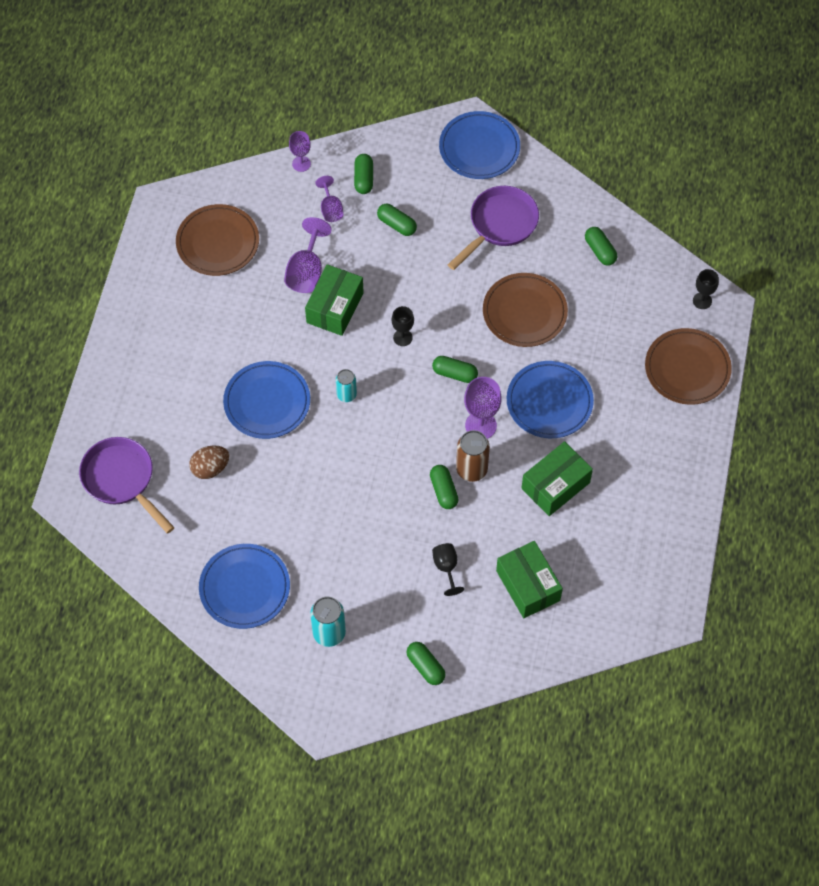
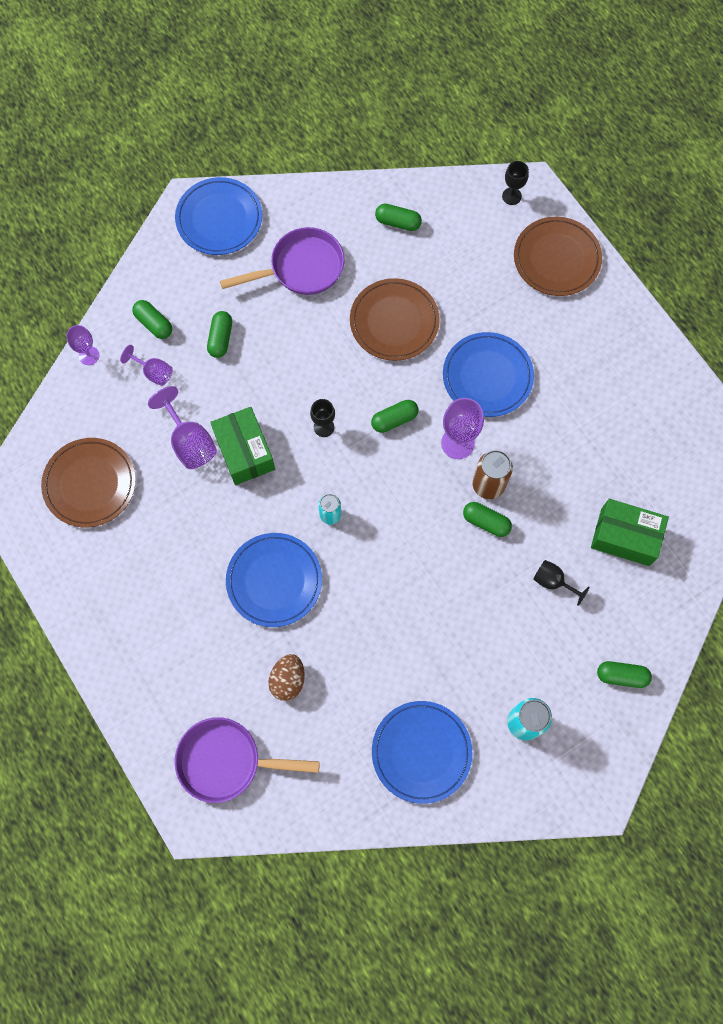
camera: 45 degrees left, 10 degrees up
(396, 224) = (221, 338): green capsule -> green capsule turned 75 degrees counterclockwise
(499, 225) = (301, 268): purple pan -> purple pan turned 75 degrees clockwise
(555, 485) = (561, 438): green box -> none

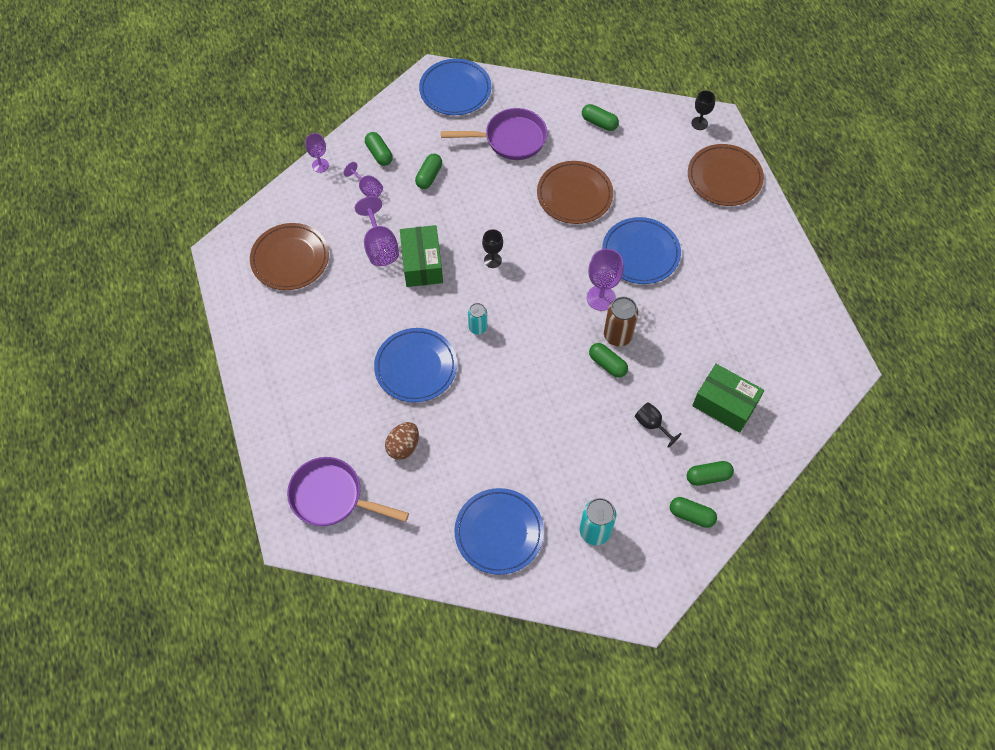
camera: 15 degrees right, 10 degrees down
(394, 419) = (553, 268): green capsule -> green capsule (708, 476)

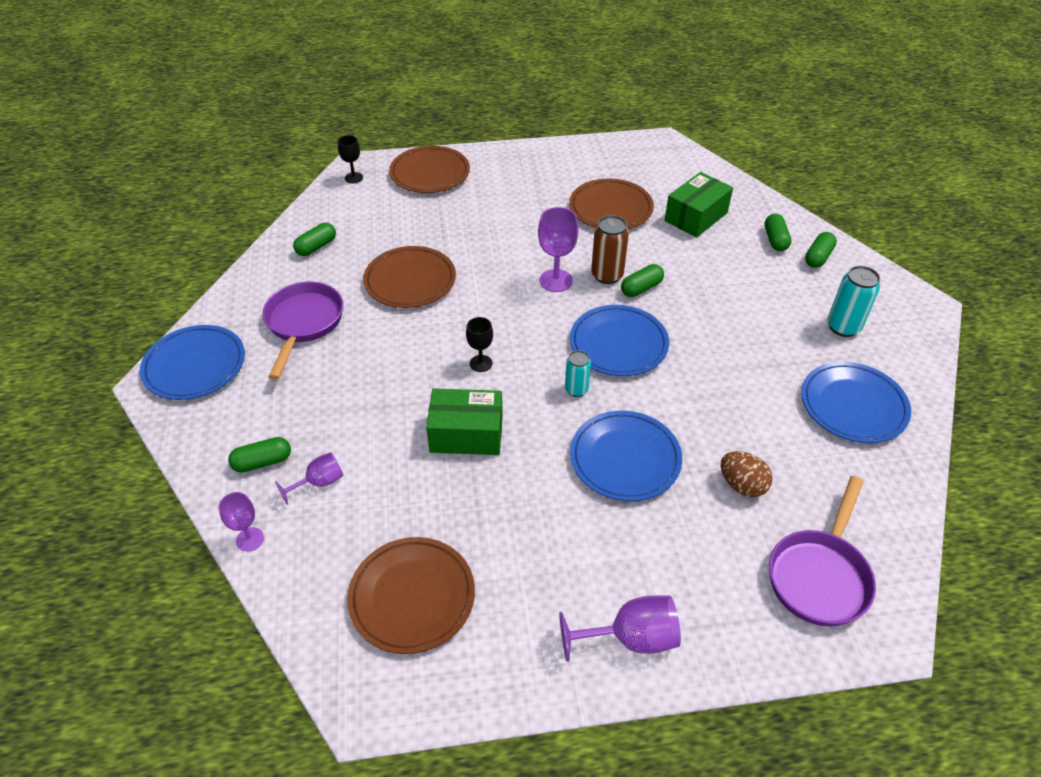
camera: 80 degrees left, 15 degrees down
(380, 246) = (424, 478): purple goblet -> purple goblet (631, 638)
(429, 176) = (326, 410): green capsule -> none
(640, 253) = (505, 243): blue plate -> blue plate (618, 344)
(652, 425) = (717, 267): black goblet -> none
(715, 330) = (610, 208): none -> brown plate

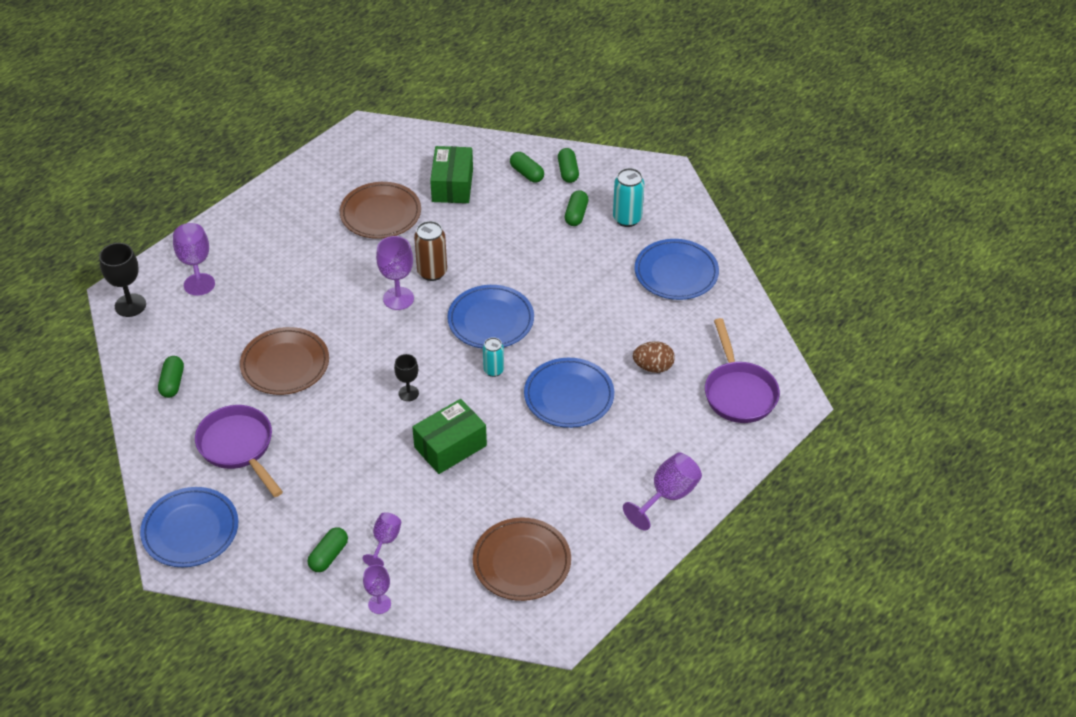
camera: 40 degrees left, 0 degrees up
(354, 178) = (130, 305): black goblet -> black goblet, size x1.59
(430, 173) = (195, 264): brown plate -> purple goblet
(641, 288) = (466, 268): green capsule -> green capsule (576, 215)

